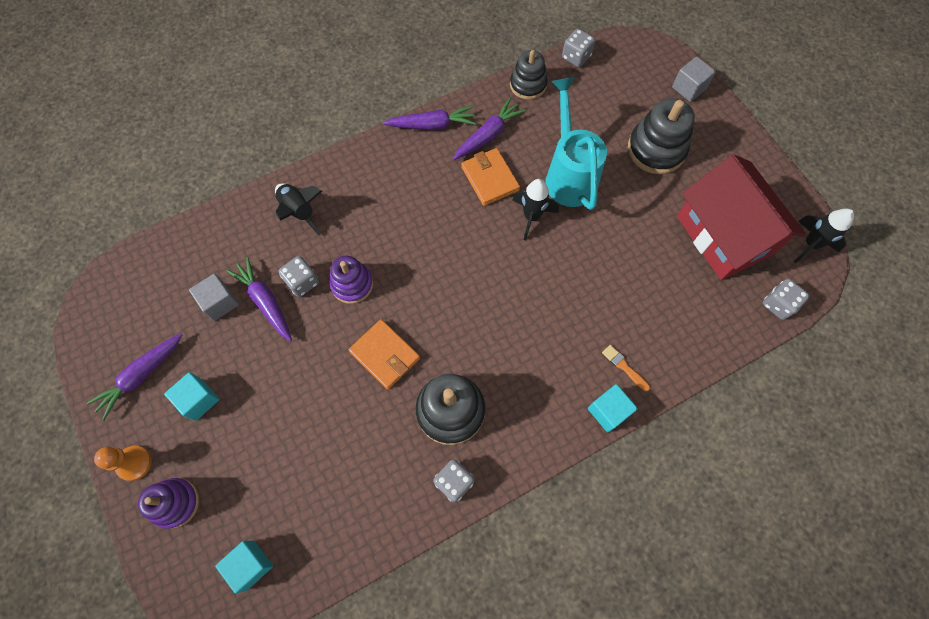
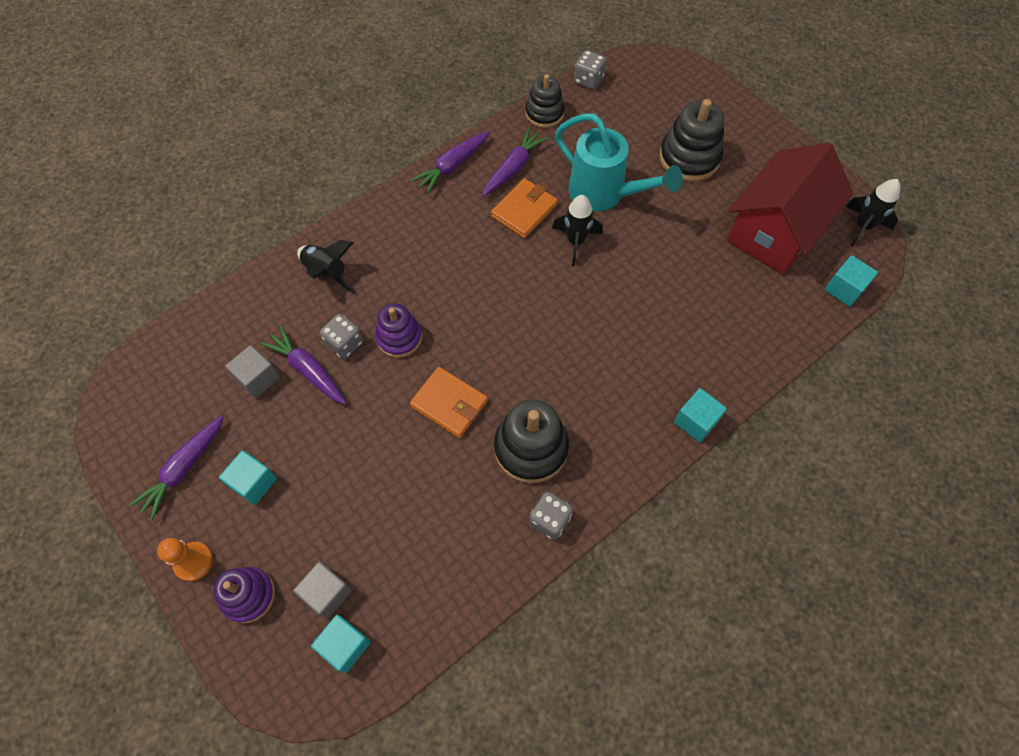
camera: 10 degrees left, 5 degrees down
(432, 125) = (452, 166): purple carrot -> purple carrot turned 150 degrees clockwise
(490, 179) = (524, 211): orange wallet -> orange wallet turned 75 degrees clockwise
(568, 174) = (605, 194): turquoise watering can -> turquoise watering can turned 150 degrees clockwise
(624, 367) = (702, 374): orange brush -> none
(689, 88) = (709, 94): grey cube -> grey cube (327, 593)
(723, 235) = (775, 231): red house -> red house turned 75 degrees clockwise
(778, 304) = (844, 289): grey dice -> turquoise cube

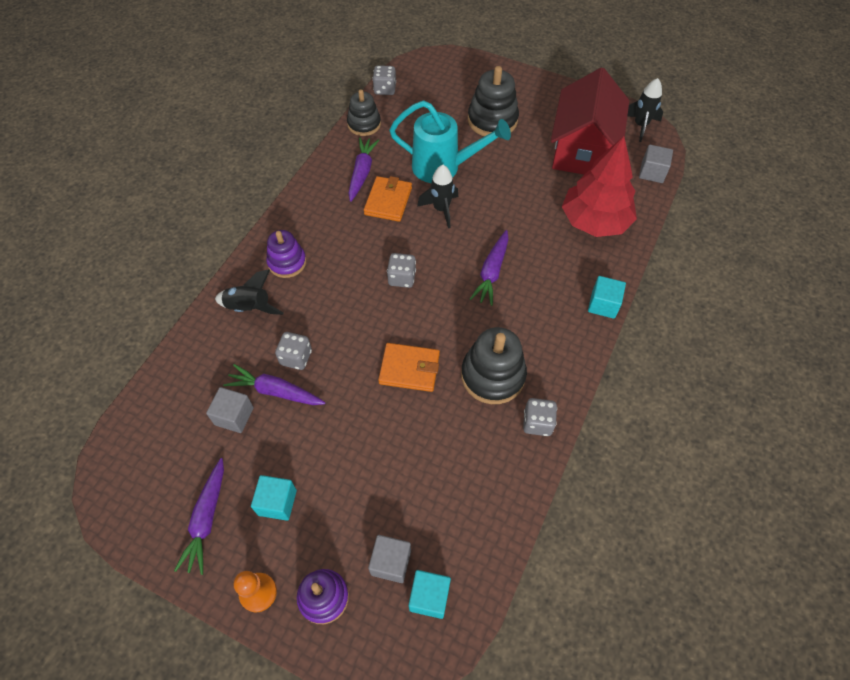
camera: 25 degrees left, 5 degrees down
(399, 338) = (340, 335): purple stacking toy -> purple stacking toy (287, 262)
(452, 166) = (311, 188): purple carrot -> purple carrot (491, 272)
(493, 302) = (402, 278): none -> grey dice
(741, 321) = (594, 221): none -> red tree
(844, 289) = (652, 172): turquoise cube -> grey cube

